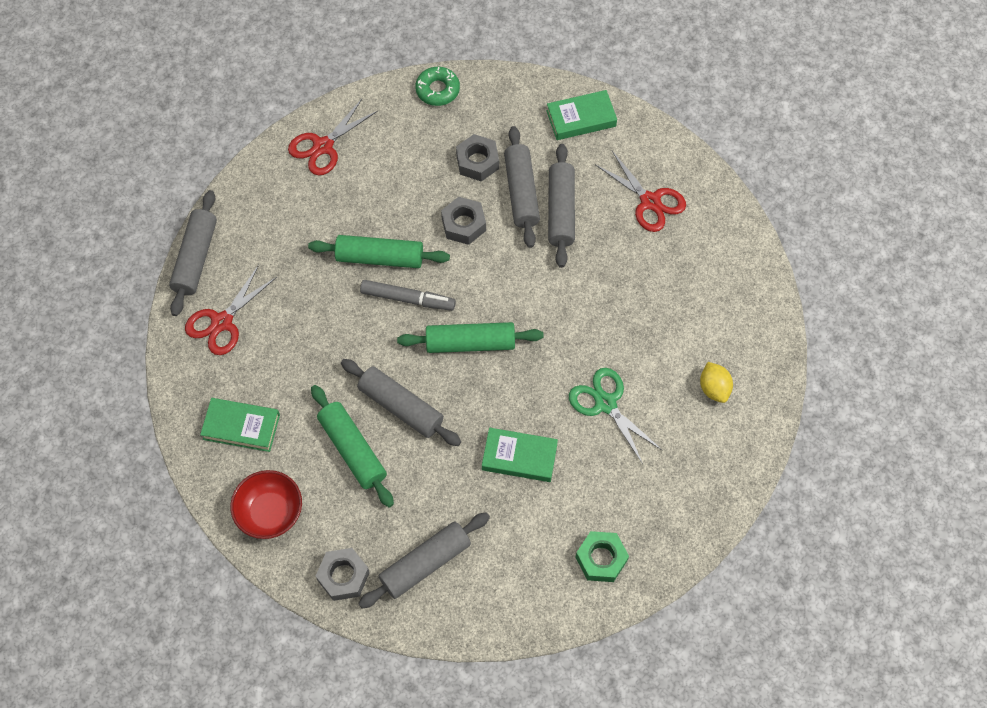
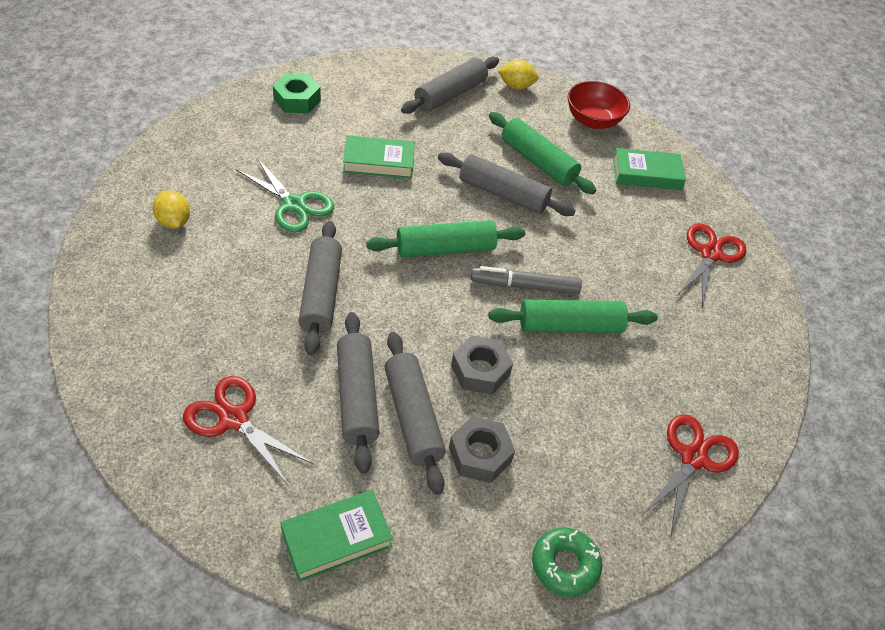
camera: 165 degrees right, 15 degrees down
(196, 258) = (773, 312): grey rolling pin -> grey rolling pin (321, 294)
(343, 576) = (516, 86): grey nut -> yellow lemon

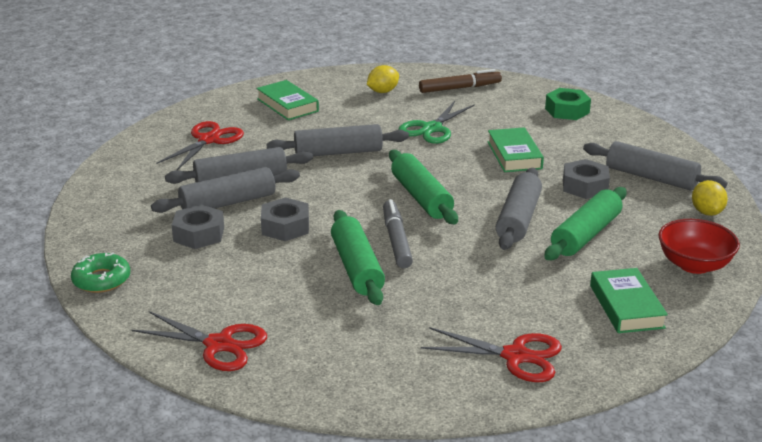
camera: 85 degrees right, 20 degrees down
(200, 157) = (460, 88): none -> brown marker
(336, 538) = (118, 187): green book -> green book (287, 105)
(455, 136) = (585, 186): none -> grey nut

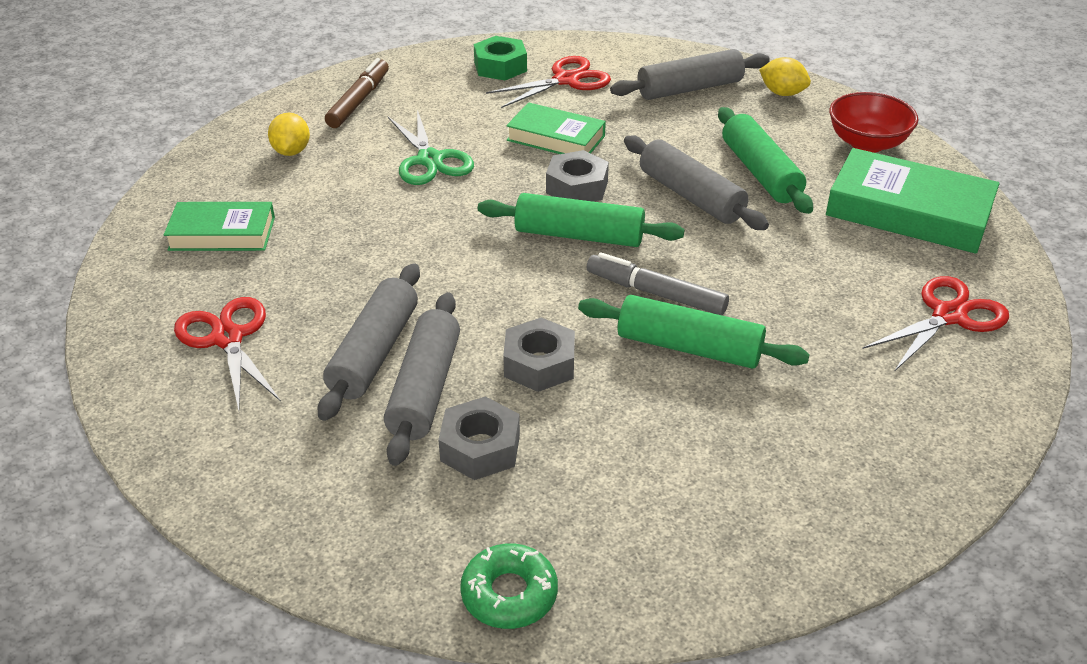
camera: 55 degrees left, 10 degrees up
(219, 345) = (770, 533): red scissors -> red scissors (567, 80)
(338, 152) = (402, 247): grey rolling pin -> none
(585, 186) = (667, 129): grey nut -> grey nut (577, 187)
(626, 306) = (908, 211): green book -> green book, size x1.58

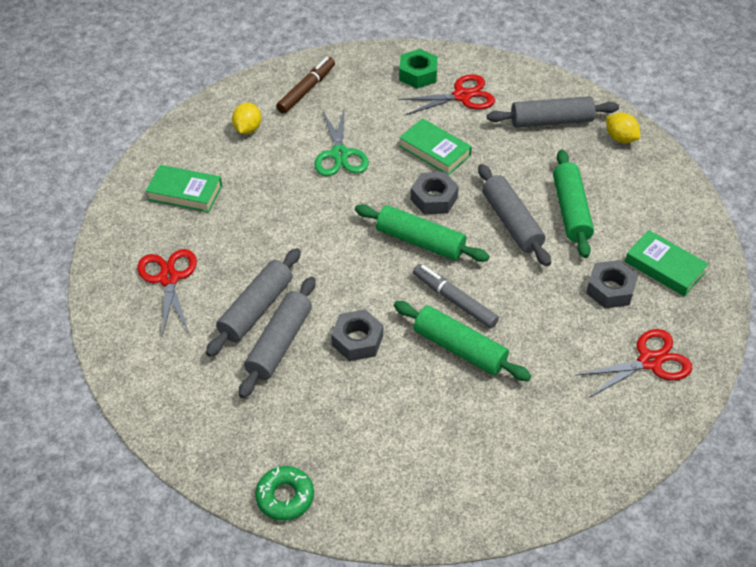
camera: 15 degrees right, 10 degrees up
(480, 448) = (300, 394): grey nut -> grey nut (610, 289)
(867, 143) = (663, 198): red bowl -> none
(908, 211) = (664, 267): green book -> green book, size x0.63

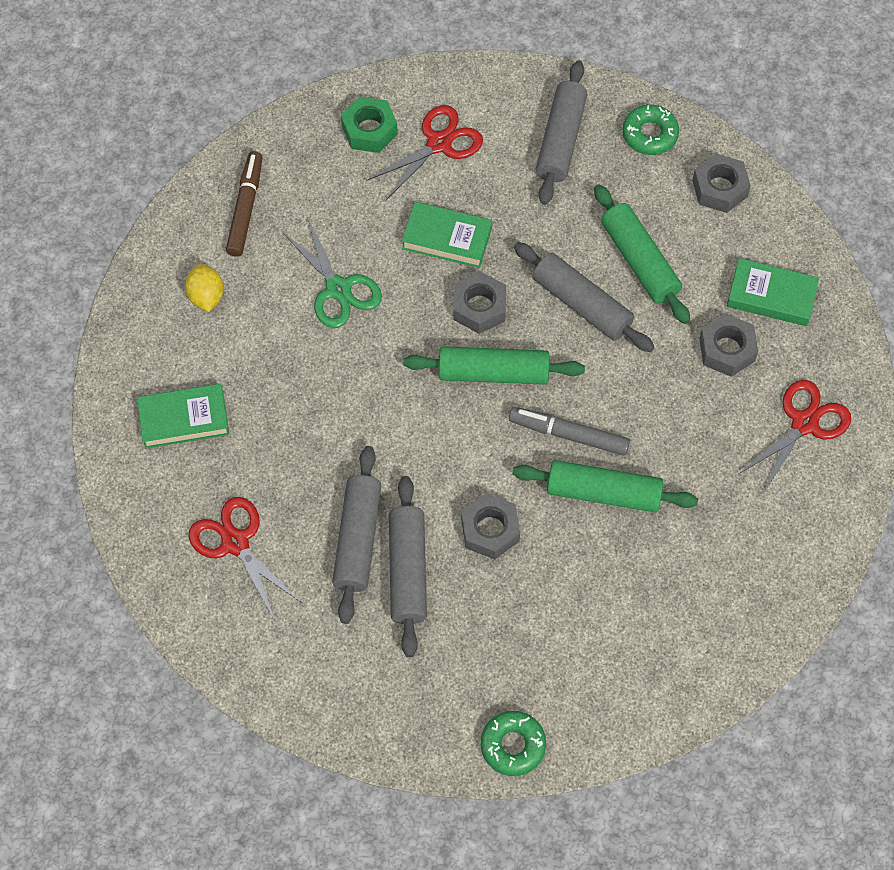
camera: 25 degrees left, 15 degrees up
(551, 121) = (560, 140): grey rolling pin -> grey rolling pin turned 45 degrees counterclockwise
(620, 138) = (649, 134): yellow lemon -> green donut
(658, 187) = (719, 188): none -> grey nut

